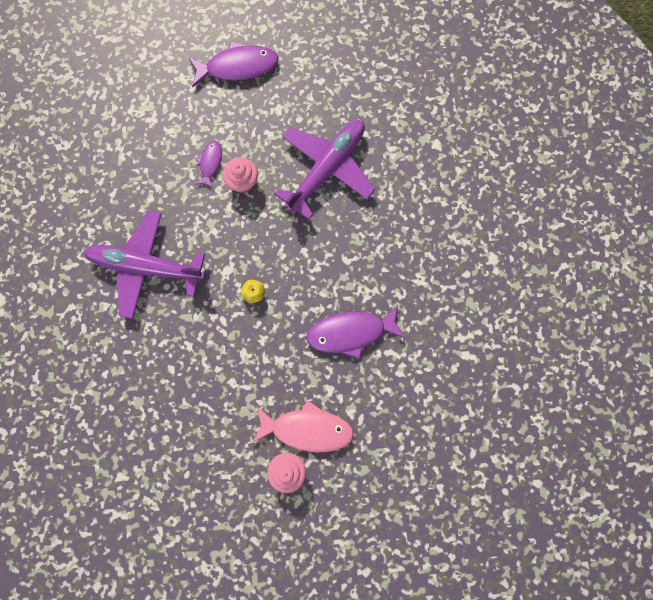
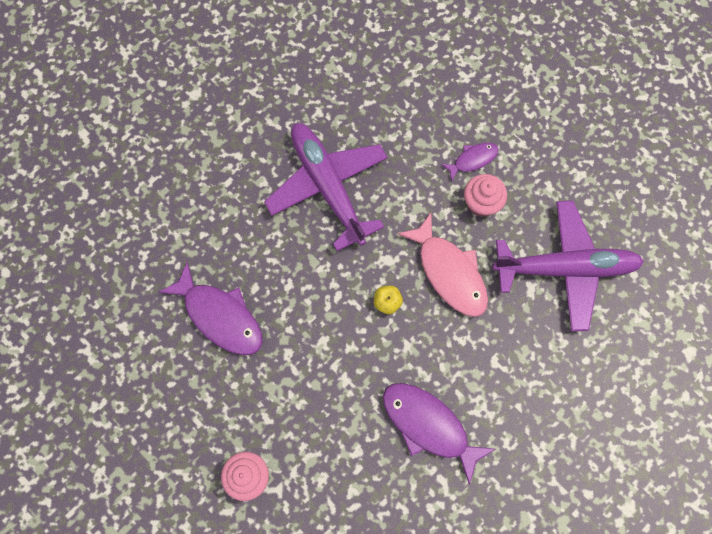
camera: 50 degrees right, 5 degrees down
(238, 67) = (585, 106): purple fish -> purple fish (220, 316)
(307, 429) = (302, 462): pink fish -> pink fish (449, 272)

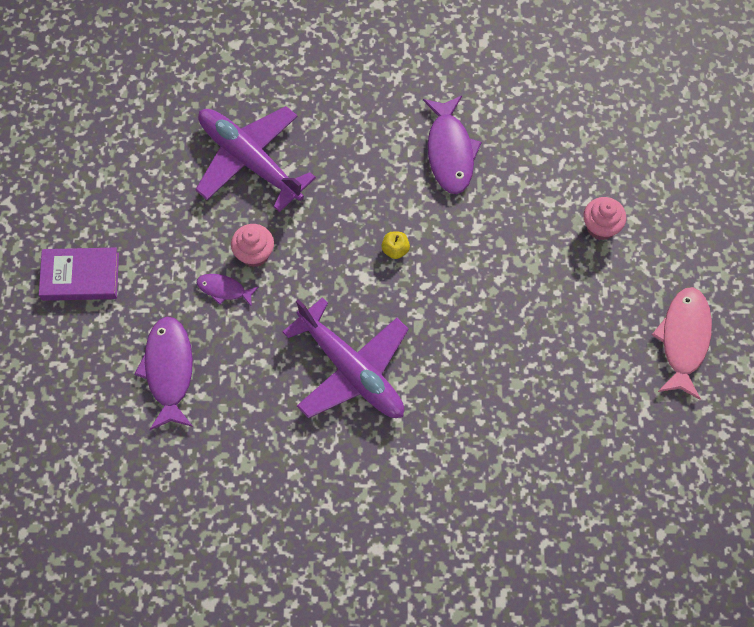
camera: 135 degrees left, 5 degrees down
(220, 316) = (523, 348): purple fish -> purple fish (169, 370)
(328, 187) = (351, 369): purple plane -> purple plane turned 60 degrees counterclockwise
(449, 272) = (330, 229): pink fish -> pink fish (683, 339)
(574, 80) = (80, 277): none -> purple book

